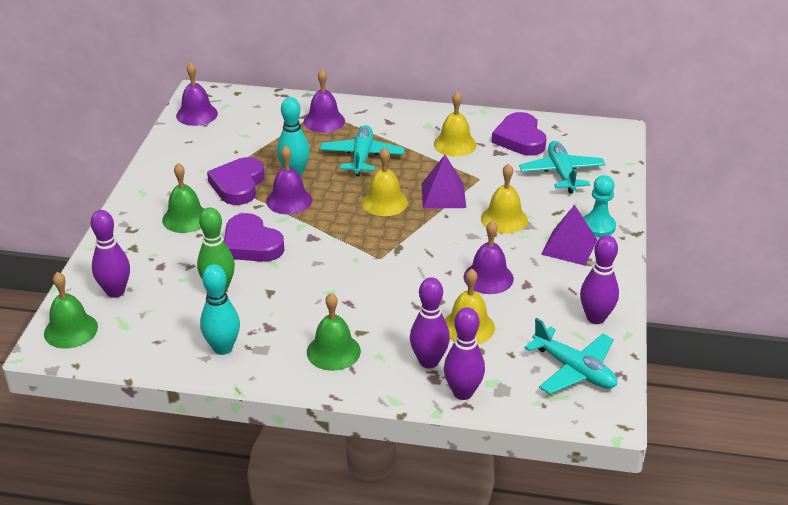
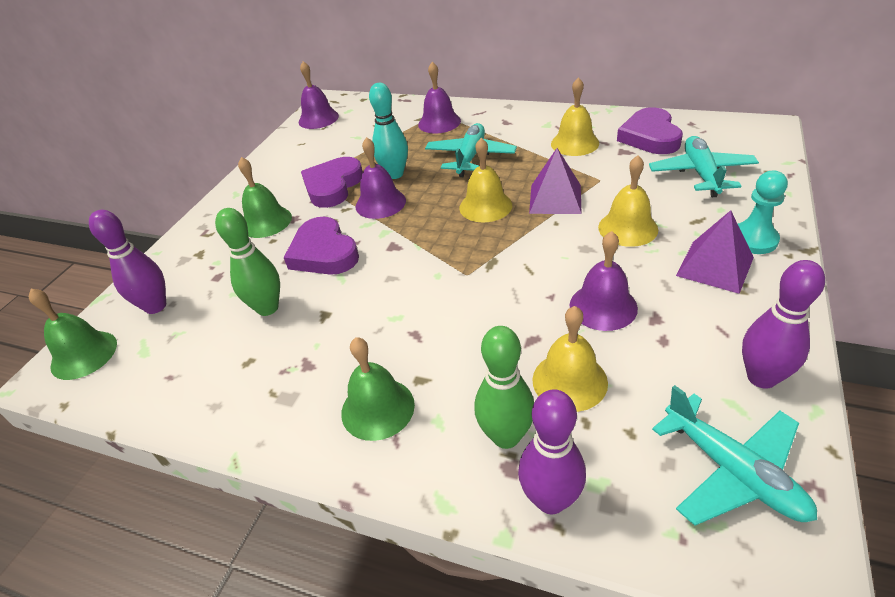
camera: 15 degrees right, 5 degrees up
(223, 348) = (241, 393): turquoise bowling pin -> none
(429, 361) = (506, 436): purple bowling pin -> green bowling pin

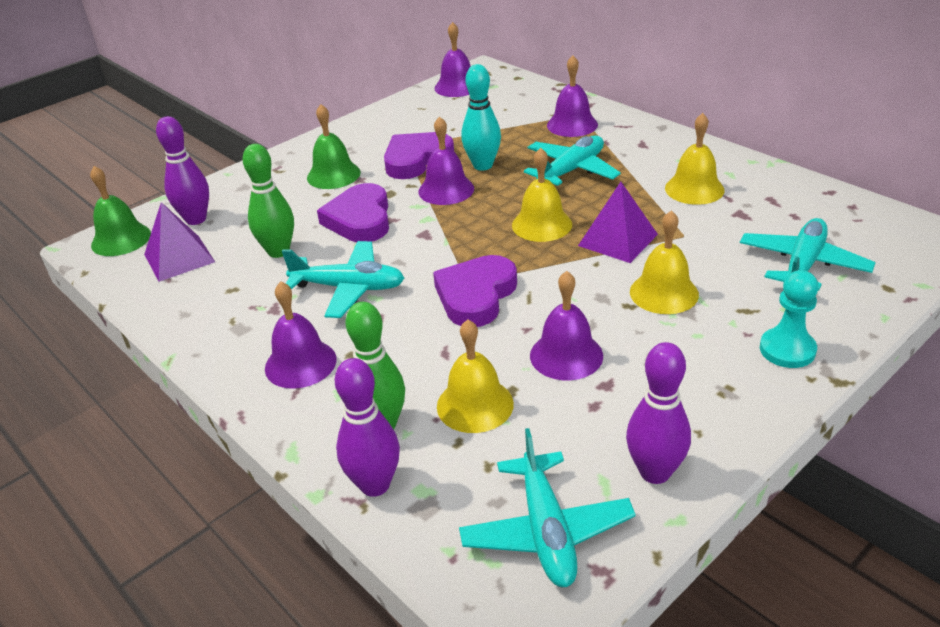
camera: 25 degrees right, 5 degrees down
(365, 318) = (349, 288): none -> turquoise plane
(377, 408) = (300, 363): green bell -> purple bell
(650, 137) = (786, 207): purple heart -> purple heart (476, 296)
(714, 266) = (716, 360): purple pyramid -> purple pyramid (179, 258)

